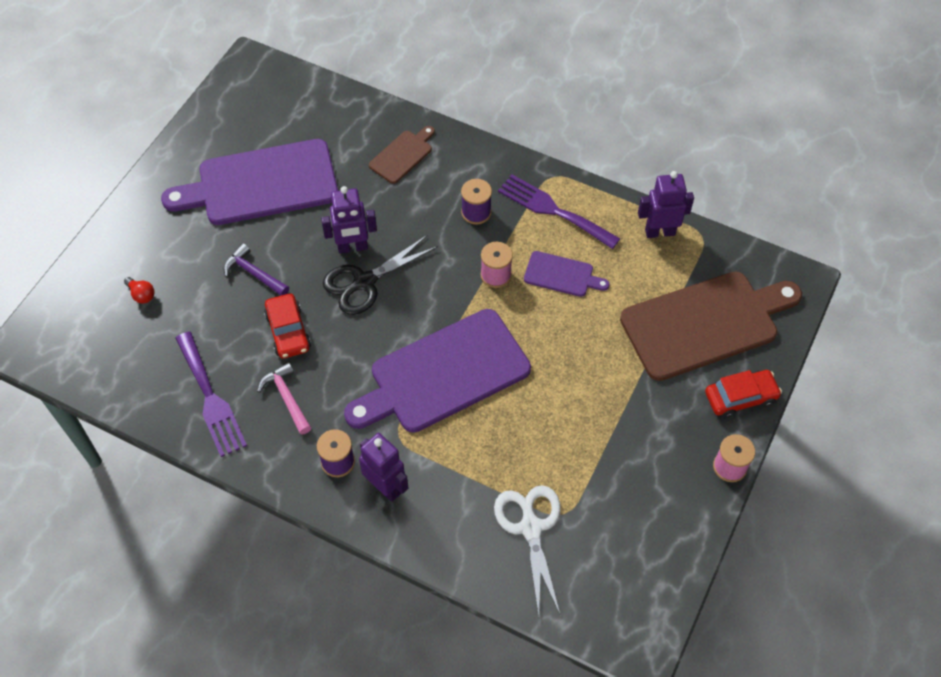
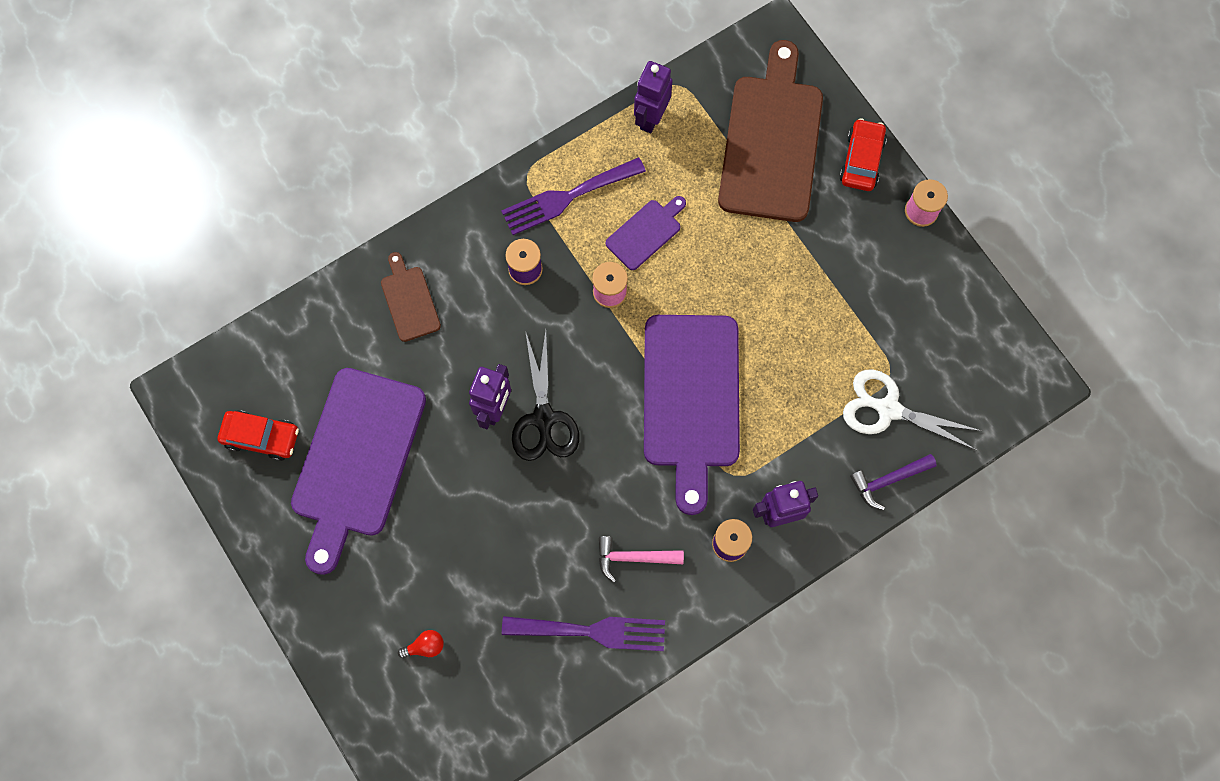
camera: 60 degrees left, 15 degrees up
(254, 273) = (467, 521): purple hammer -> purple hammer (888, 480)
(288, 331) = (558, 520): red car -> red car (261, 437)

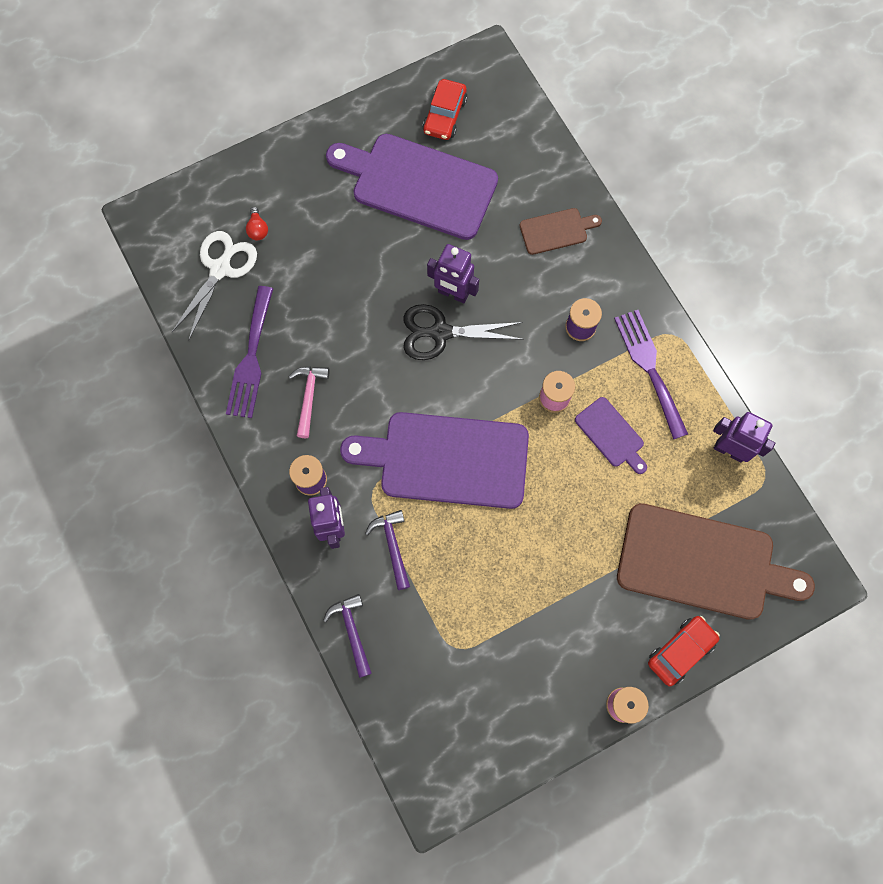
camera: 95 degrees right, 0 degrees up
(792, 447) = (392, 545): none -> purple hammer
(861, 160) = (680, 651): red car -> red car turned 60 degrees counterclockwise
(888, 409) = (420, 641): white scissors -> white scissors (220, 269)

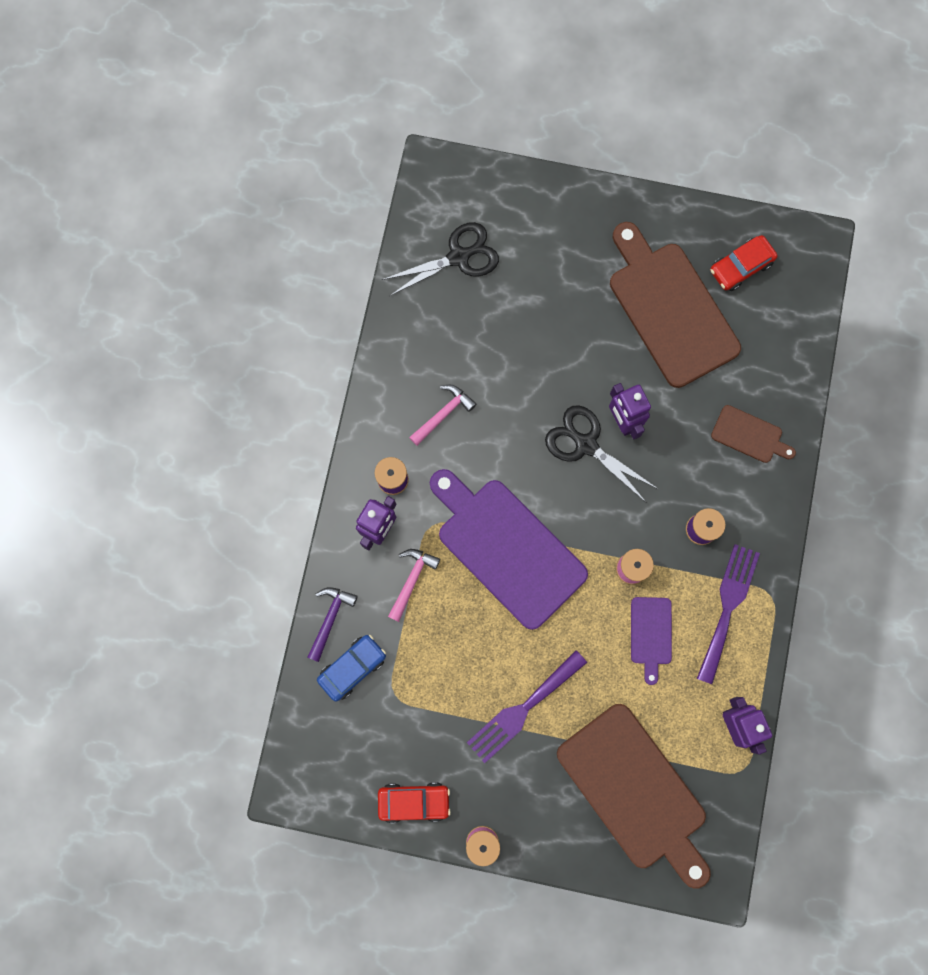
camera: 40 degrees right, 5 degrees up
(220, 269) = (458, 257): white scissors -> black scissors
(251, 358) = (425, 348): purple fork -> purple fork (523, 709)
(258, 229) = (513, 247): red light bulb -> none
(392, 545) = (412, 580): purple hammer -> pink hammer
(403, 655) = (352, 667): none -> blue car
(418, 185) = (670, 309): purple cutting board -> brown cutting board
(680, 651) = (560, 841): red car -> red car (414, 801)

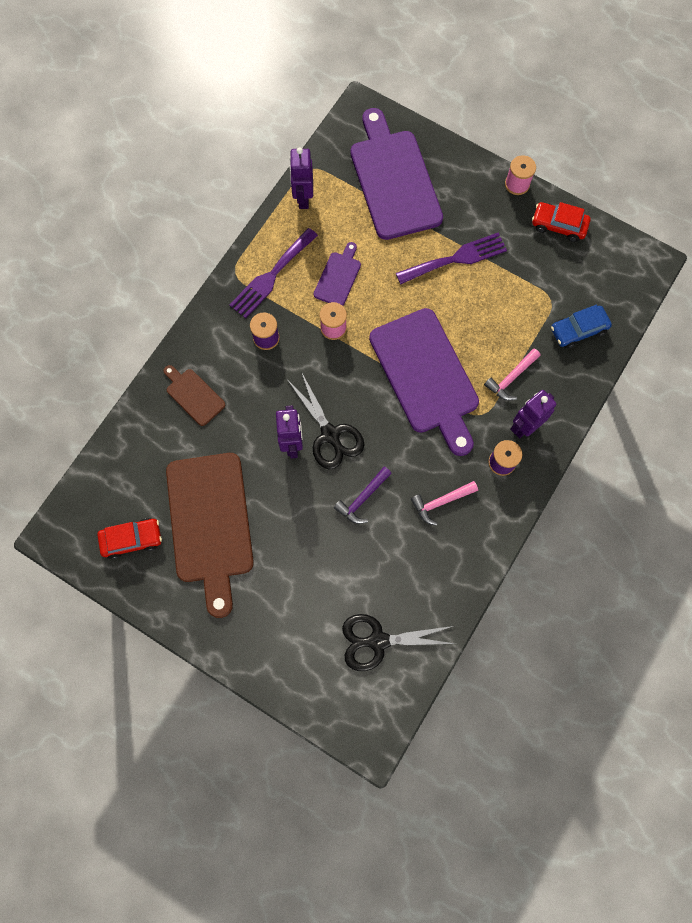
camera: 160 degrees left, 5 degrees down
(330, 618) = (586, 371): purple hammer -> purple hammer (362, 498)
(635, 791) = (394, 180): brown cutting board -> purple cutting board

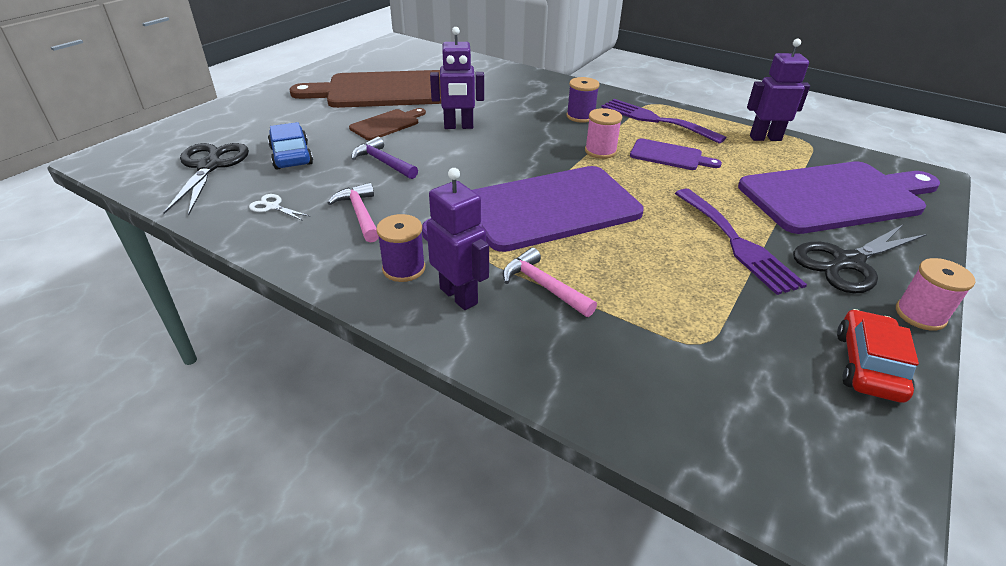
camera: 90 degrees right, 35 degrees down
(132, 539) = (381, 64): red car -> none
(194, 395) = (514, 85): brown cutting board -> brown cutting board (387, 124)
(330, 434) = (466, 146): black scissors -> black scissors (847, 262)
(436, 568) = (272, 207): none -> white scissors
(578, 330) = (649, 377): blue car -> blue car (291, 156)

